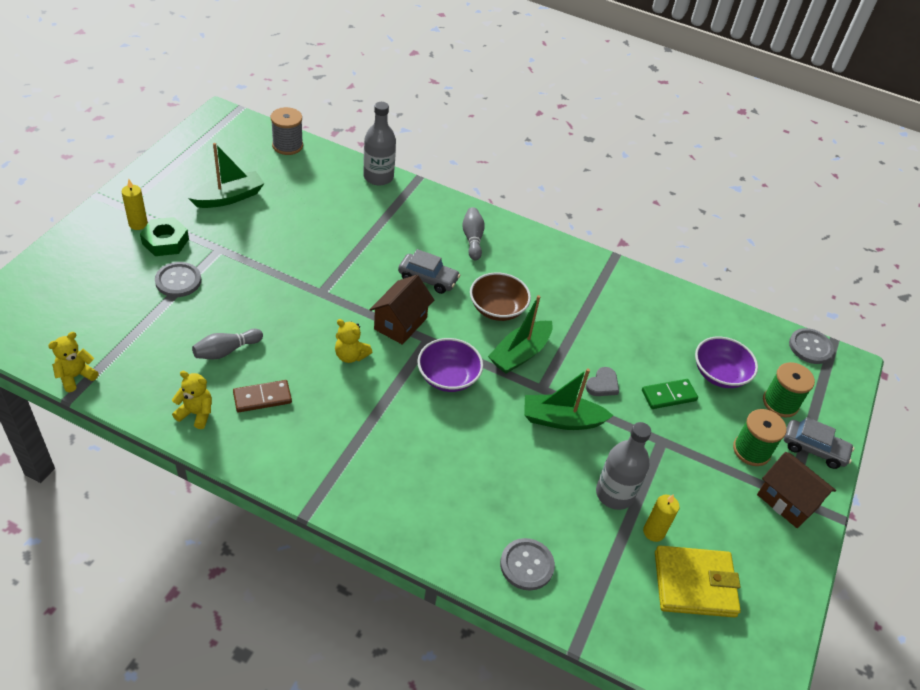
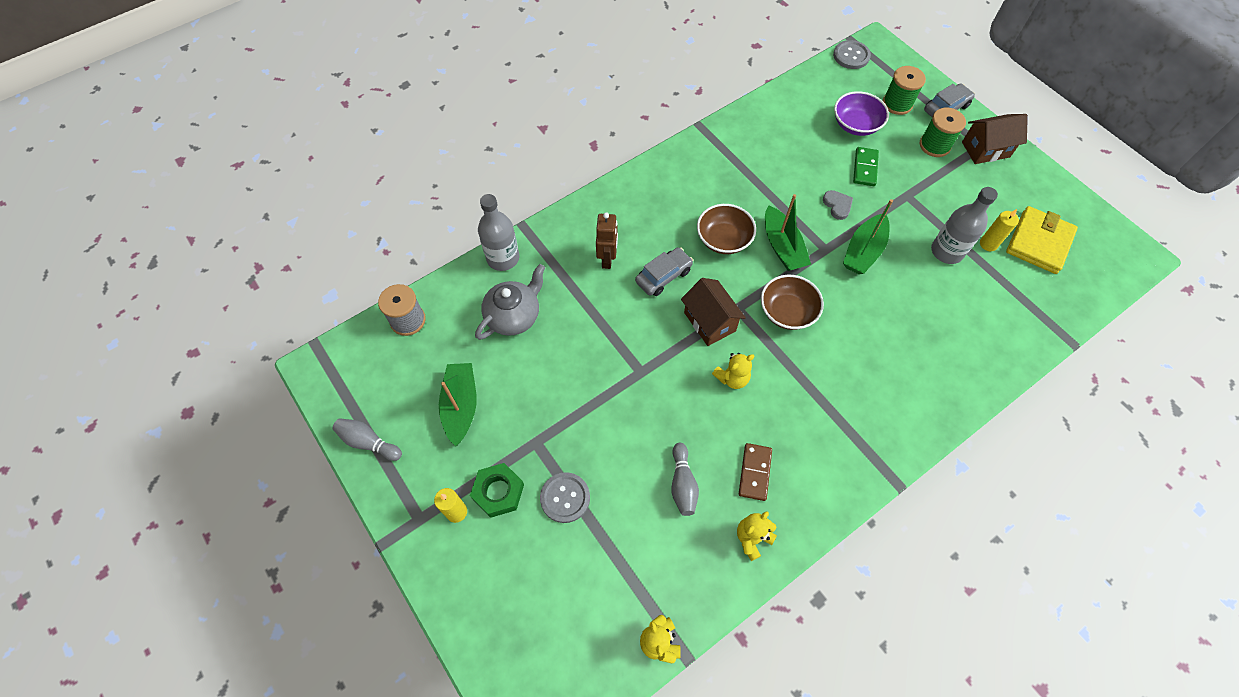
camera: 55 degrees left, 15 degrees up
(327, 200) = (514, 316): none -> grey teapot
(420, 238) = (607, 259): none -> brown robot
(448, 377) = (787, 311): purple bowl -> brown bowl
(472, 239) = (629, 219): grey bowling pin -> grey bowling pin (368, 442)
(526, 565) = (994, 341): grey button -> none

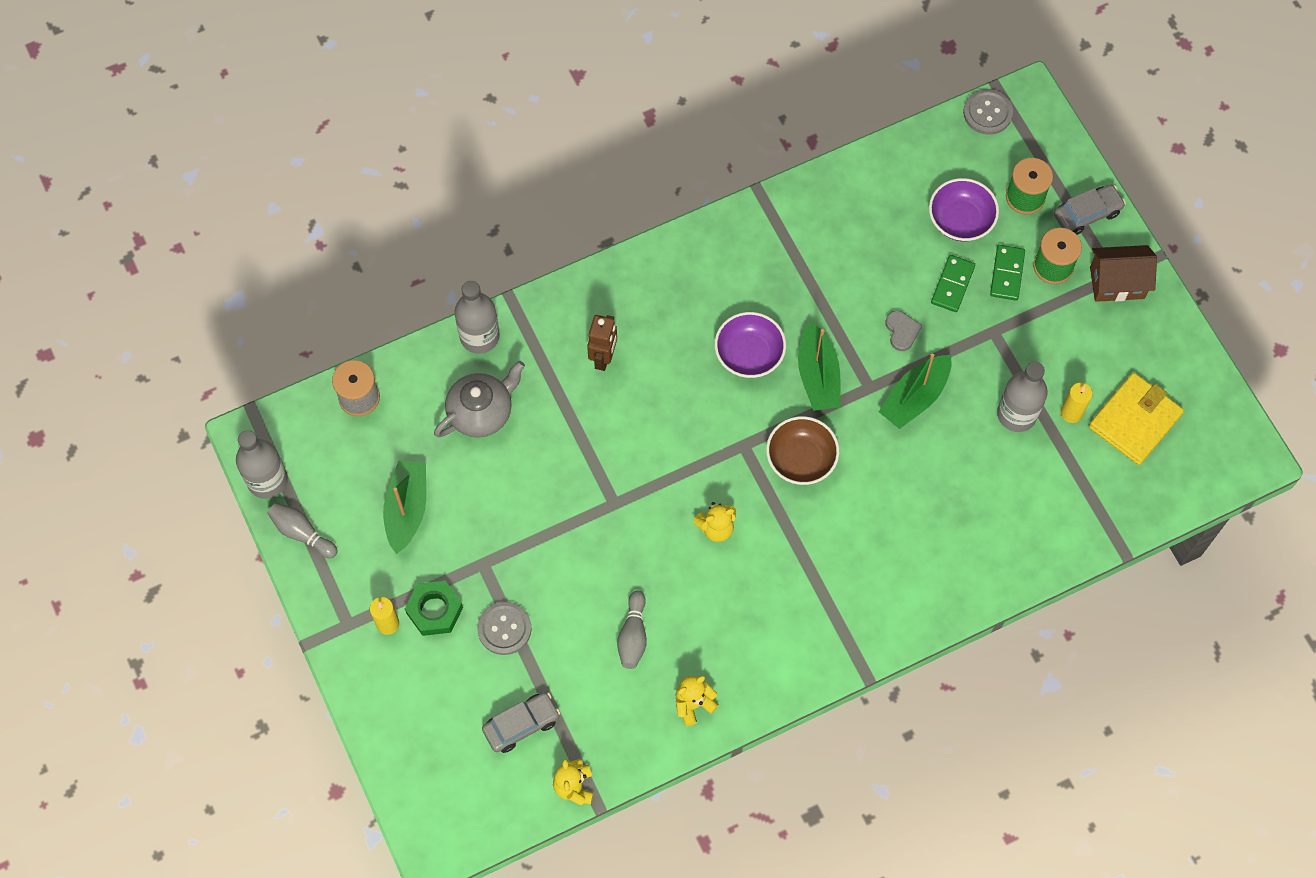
camera: 10 degrees right, 5 degrees up
(333, 401) = (267, 480): none -> grey bottle
(663, 276) = (665, 390): grey car -> grey car (521, 725)
(709, 322) = (706, 456): brown house -> none
(723, 239) = (749, 354): brown bowl -> purple bowl
(754, 472) = (714, 636): brown domino -> none
(902, 155) = (1007, 274): none -> green domino

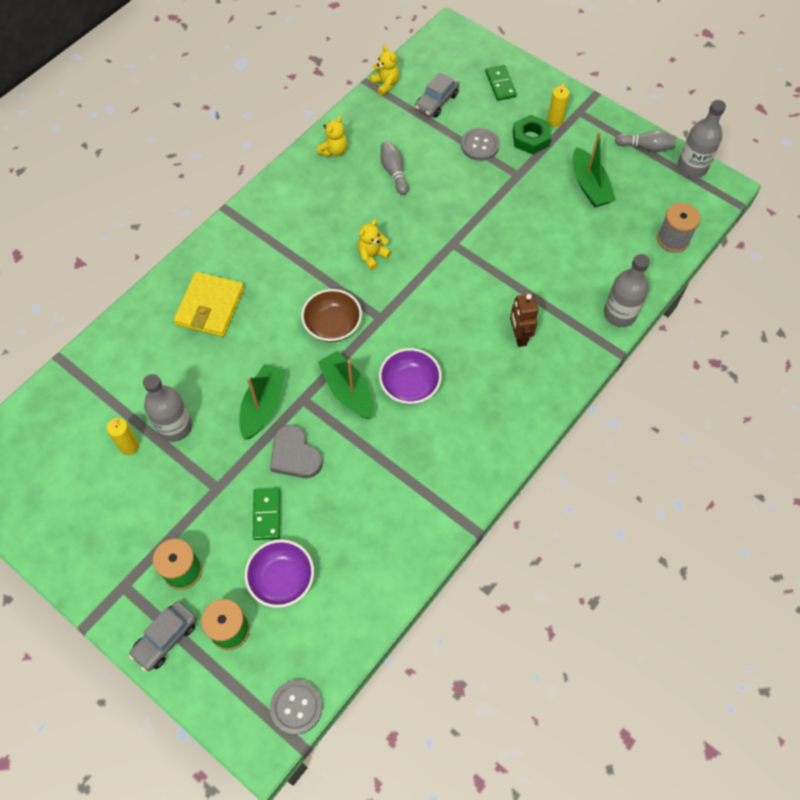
camera: 155 degrees right, 5 degrees down
(481, 412) = (582, 264): grey teapot -> none
(902, 331) = (295, 455): grey heart -> grey heart, size x1.58
(1007, 274) = (222, 545): green domino -> green domino (500, 84)
(1117, 283) = (119, 580): brown house -> none
(1134, 420) = (73, 462): yellow wallet -> yellow wallet (210, 307)

